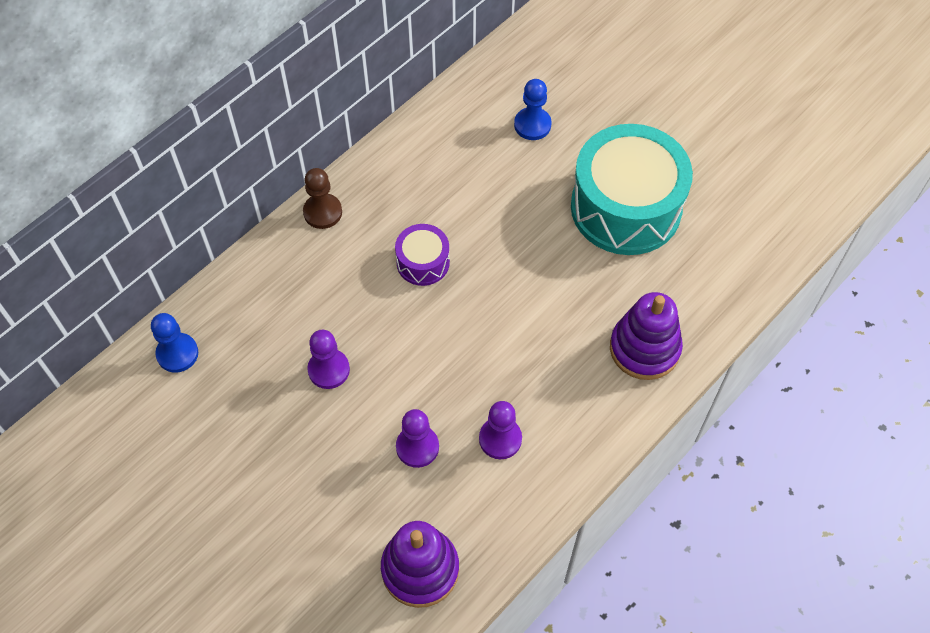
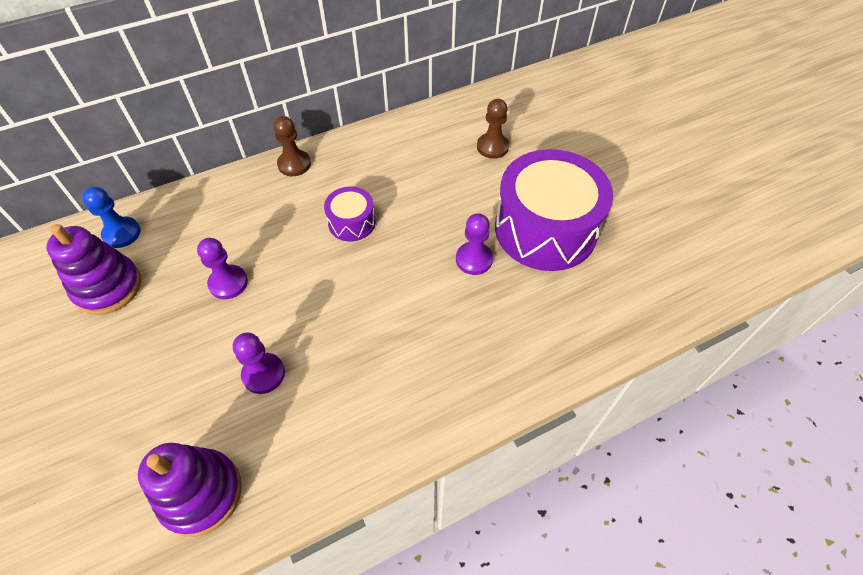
camera: 20 degrees right, 5 degrees down
(500, 439) = (340, 392): purple pawn -> purple pawn (474, 259)
(532, 125) = (492, 147): blue pawn -> brown pawn
(626, 207) = (545, 229): turquoise drum -> purple drum
(644, 348) = (513, 354): purple stacking toy -> purple stacking toy (108, 287)

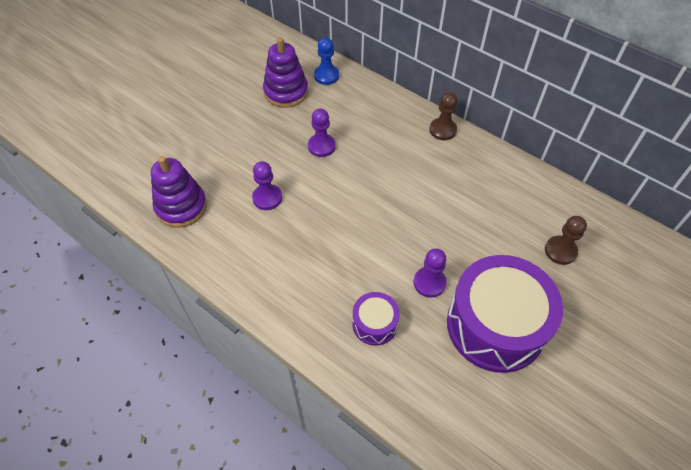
camera: 65 degrees right, 0 degrees up
(352, 222) = (413, 189): purple drum -> purple drum (375, 324)

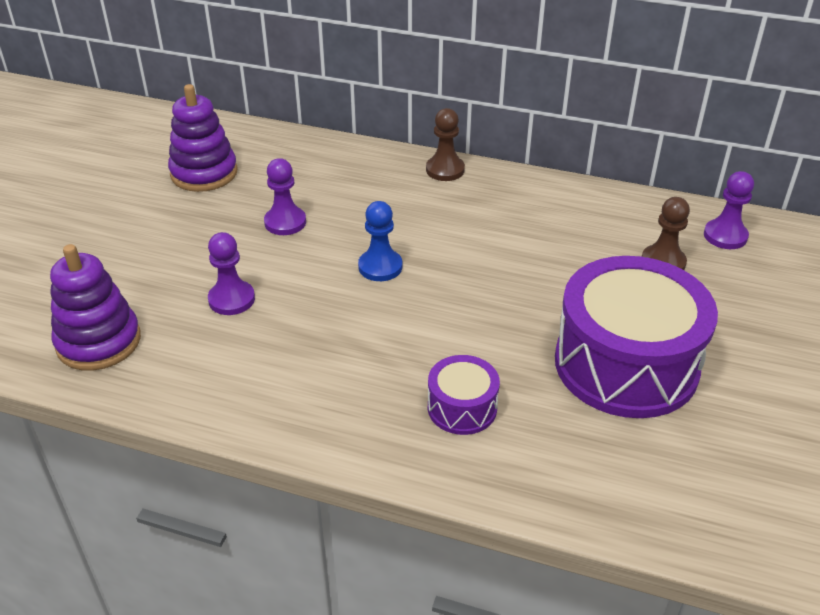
camera: 20 degrees left, 15 degrees down
(326, 76) = (255, 144): blue pawn -> blue pawn (380, 267)
(429, 283) = (513, 340): purple pawn -> purple pawn (725, 236)

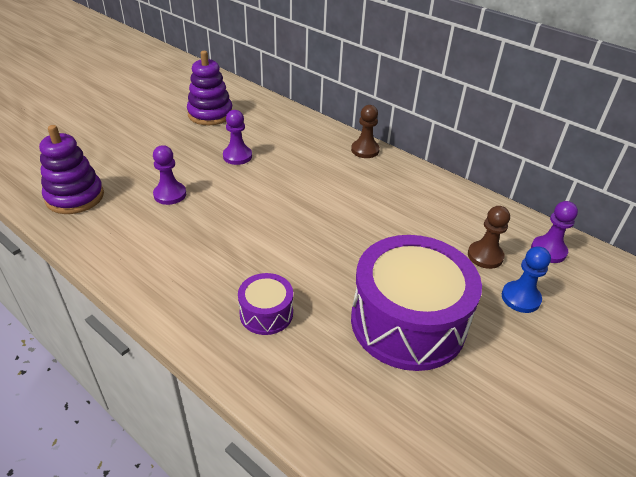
camera: 20 degrees right, 0 degrees up
(380, 267) = (278, 201): blue pawn -> blue pawn (520, 298)

